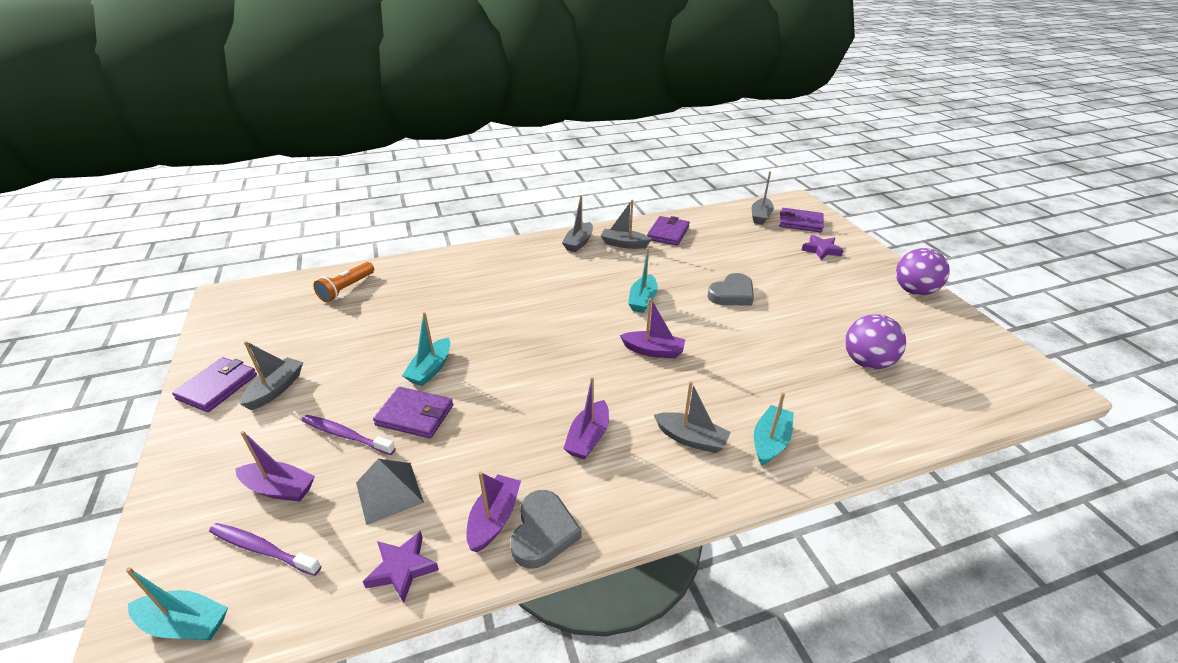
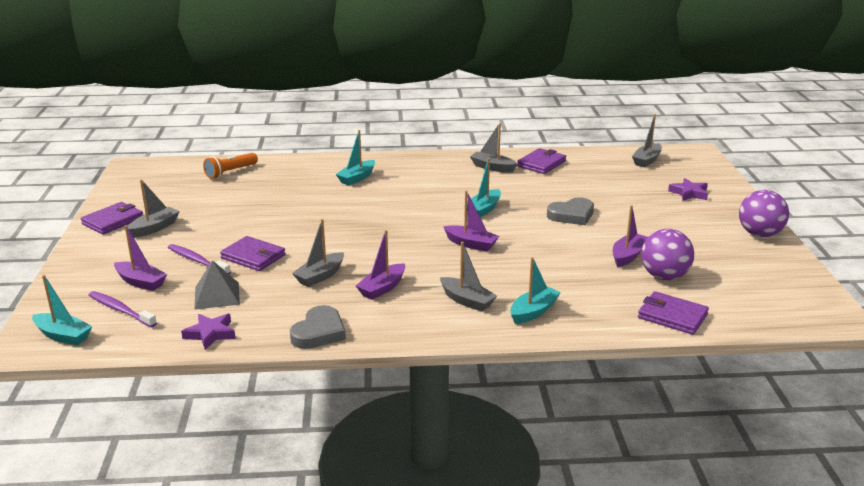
camera: 15 degrees right, 10 degrees down
(430, 369) = (277, 231): turquoise boat -> turquoise boat (357, 178)
(494, 519) = (286, 320): purple boat -> purple boat (628, 256)
(578, 243) = (450, 162): grey boat -> grey boat (320, 276)
(800, 222) = (685, 169): purple wallet -> purple wallet (672, 316)

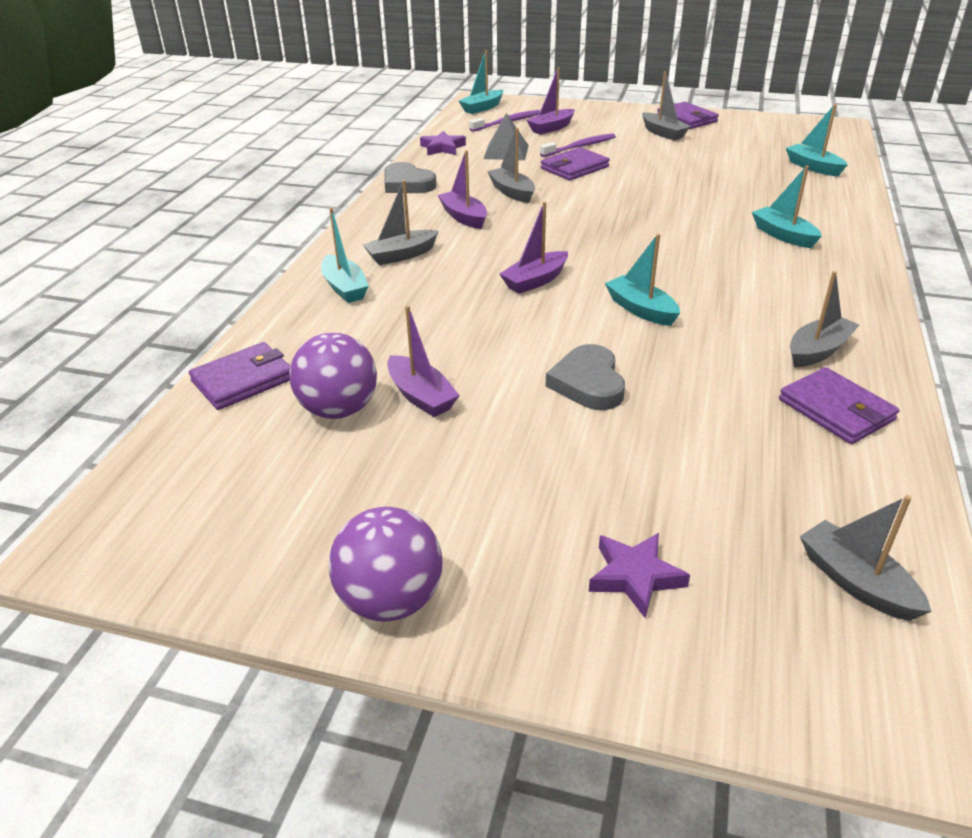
camera: 110 degrees right, 10 degrees up
(230, 172) = (813, 167): orange flashlight -> turquoise boat

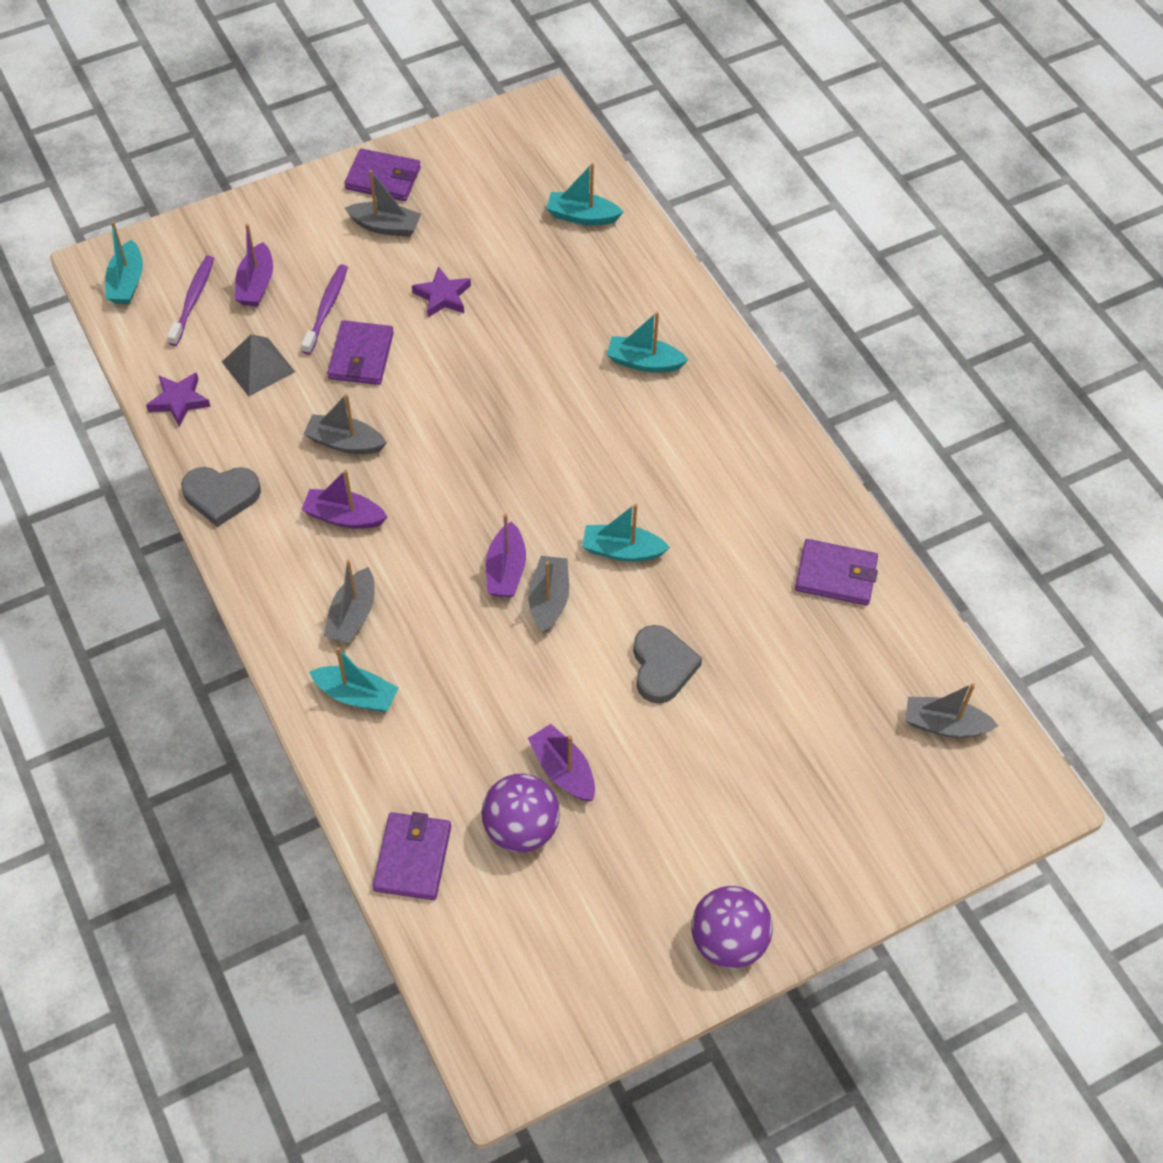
camera: 45 degrees left, 20 degrees up
(421, 396) = (563, 770): purple boat -> purple boat turned 135 degrees counterclockwise
(588, 383) = (662, 667): grey heart -> grey heart turned 135 degrees counterclockwise
(635, 576) = (837, 814): purple star -> purple star (442, 296)
(818, 351) = (781, 514): grey boat -> grey boat (549, 600)

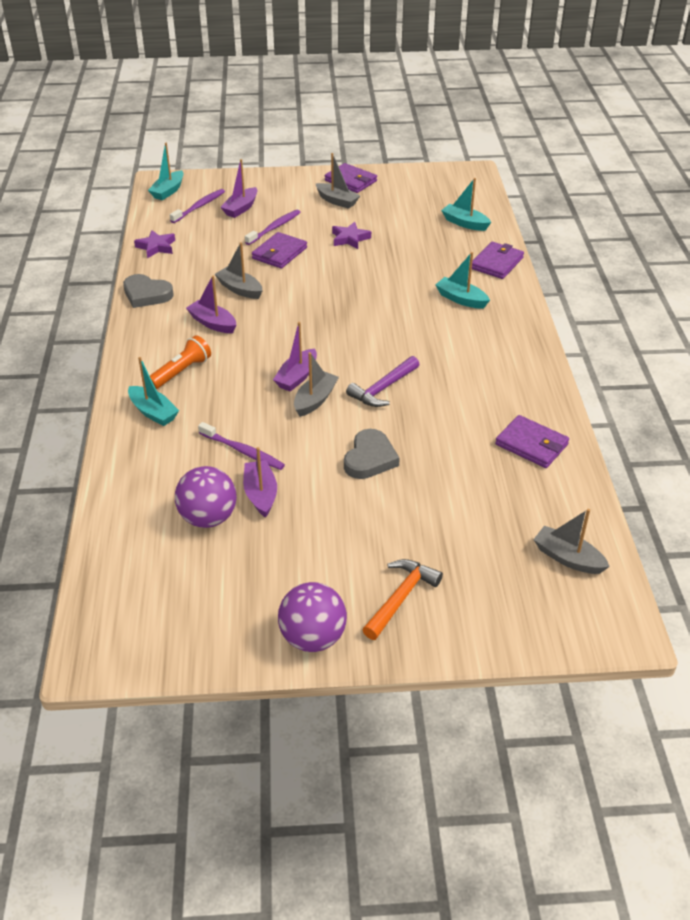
camera: 25 degrees right, 15 degrees down
(258, 366) = (214, 243): grey pyramid -> none
(352, 615) = (181, 372): grey boat -> orange flashlight
(412, 858) = (123, 510): purple wallet -> purple wallet (496, 263)
(505, 714) = (242, 451): none -> purple toothbrush
(622, 550) = (383, 388): turquoise boat -> purple hammer
(795, 851) = (401, 598): none -> orange hammer

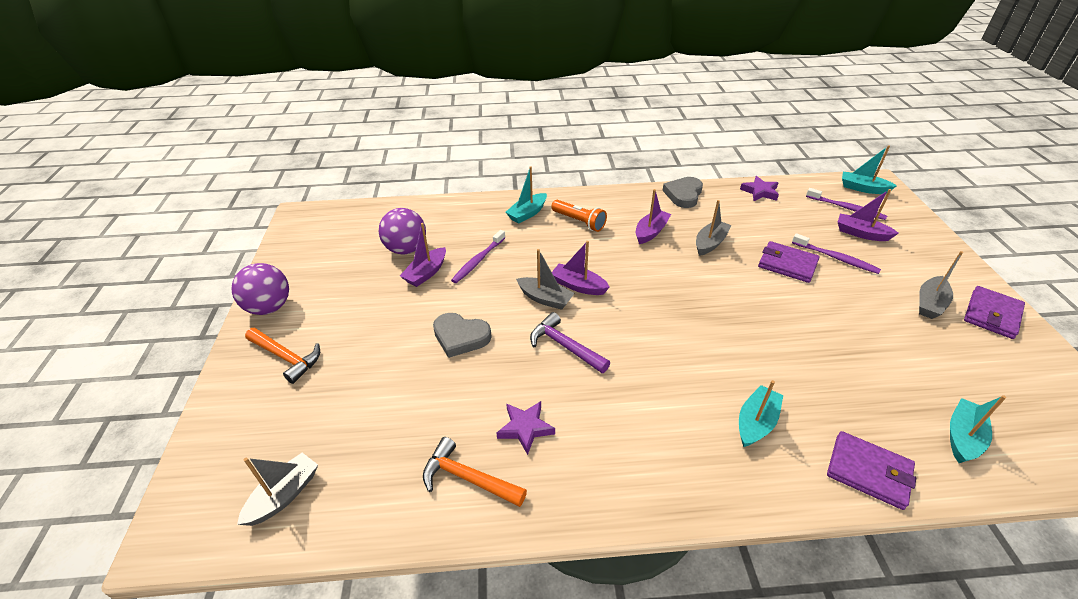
camera: 90 degrees right, 0 degrees up
(260, 494) = (426, 273): purple boat -> purple boat turned 135 degrees clockwise
(350, 238) = (847, 316): purple star -> purple star (525, 428)
(531, 444) = (468, 478): purple wallet -> orange hammer

